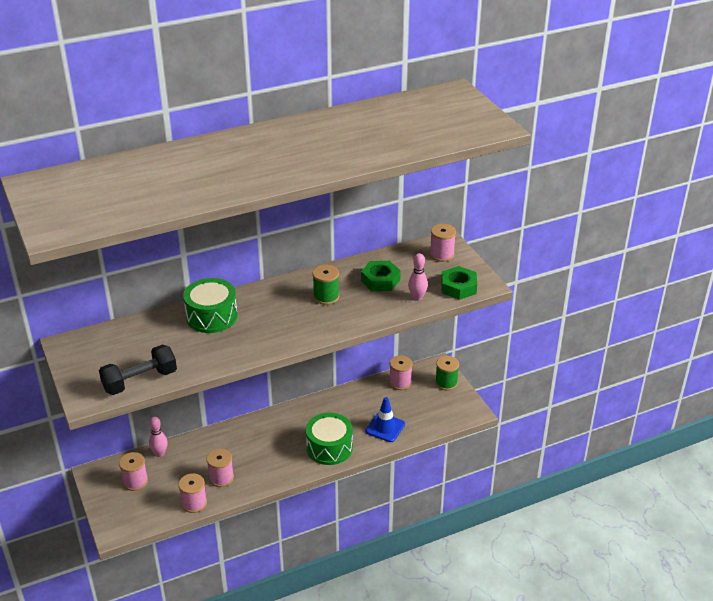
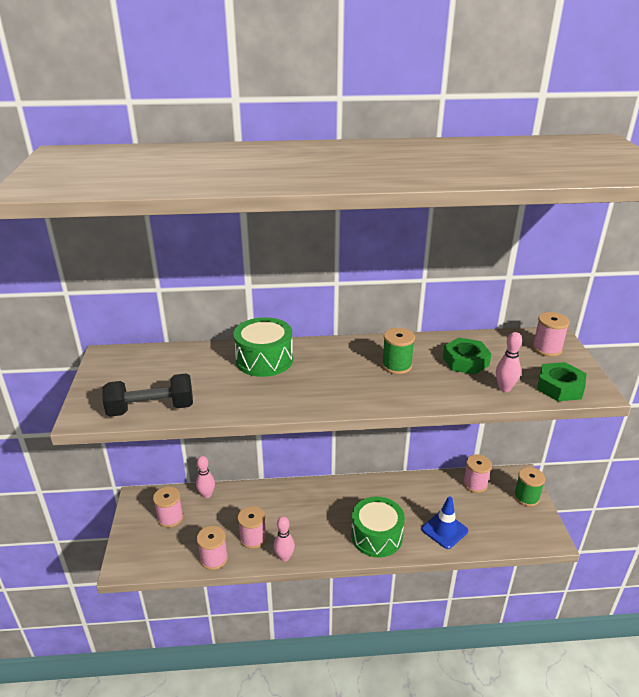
camera: 20 degrees right, 5 degrees down
(256, 485) = (284, 557): none -> pink bowling pin

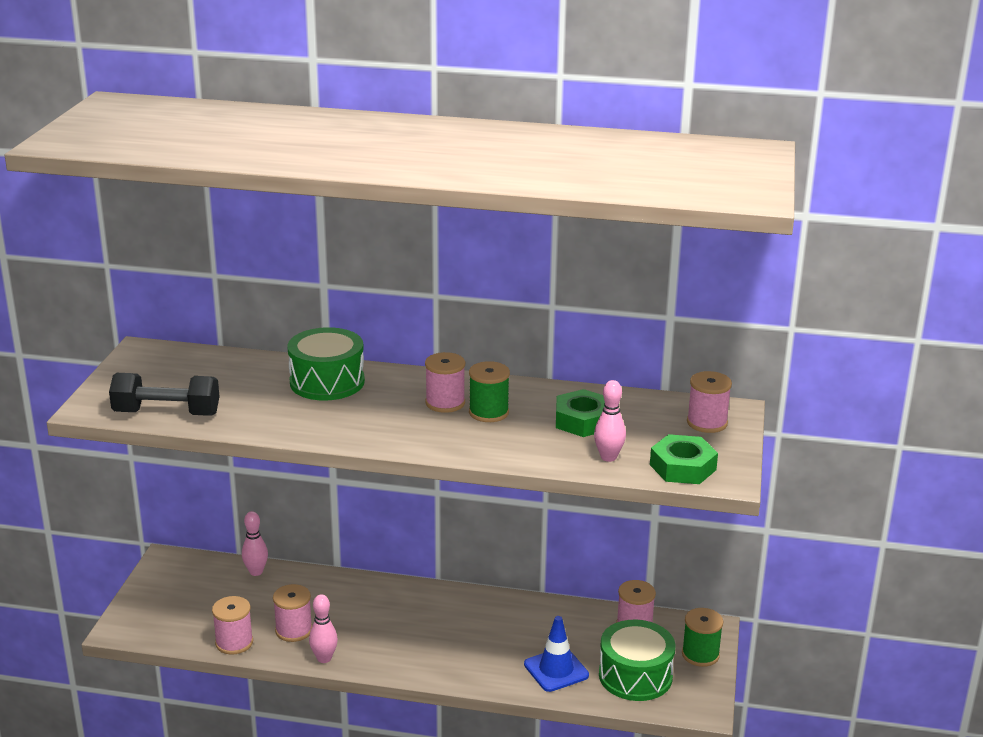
camera: 15 degrees right, 5 degrees down
(170, 517) = (198, 588): pink spool -> pink spool (445, 403)
(376, 536) = (458, 659): green drum -> green drum (635, 676)

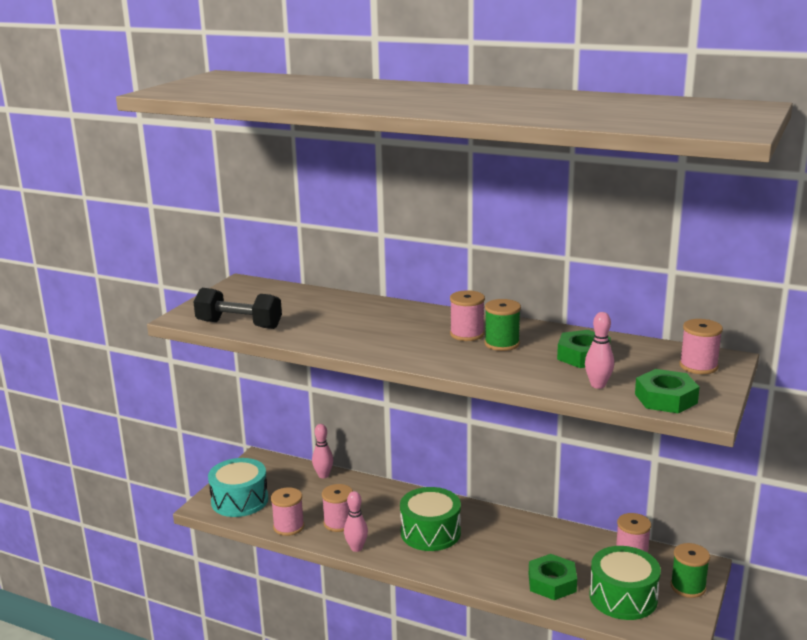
camera: 15 degrees right, 5 degrees down
(161, 616) = (239, 500): none -> turquoise drum
(327, 382) = (375, 313): green drum -> green drum (430, 532)
(556, 670) = (552, 583): blue traffic cone -> green nut

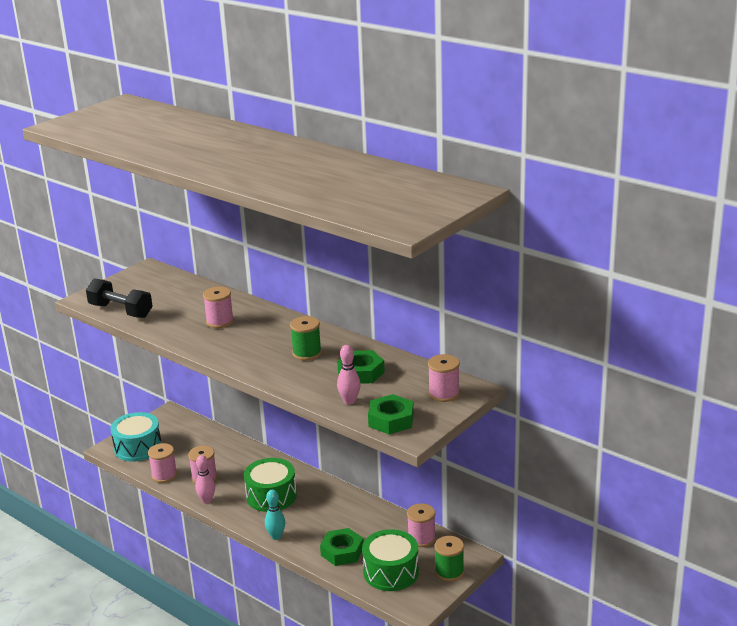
camera: 15 degrees right, 5 degrees up
(323, 475) = (213, 434): pink bowling pin -> none
(464, 577) = (276, 536): none -> turquoise bowling pin
(467, 334) = (287, 340): pink spool -> pink spool (220, 321)

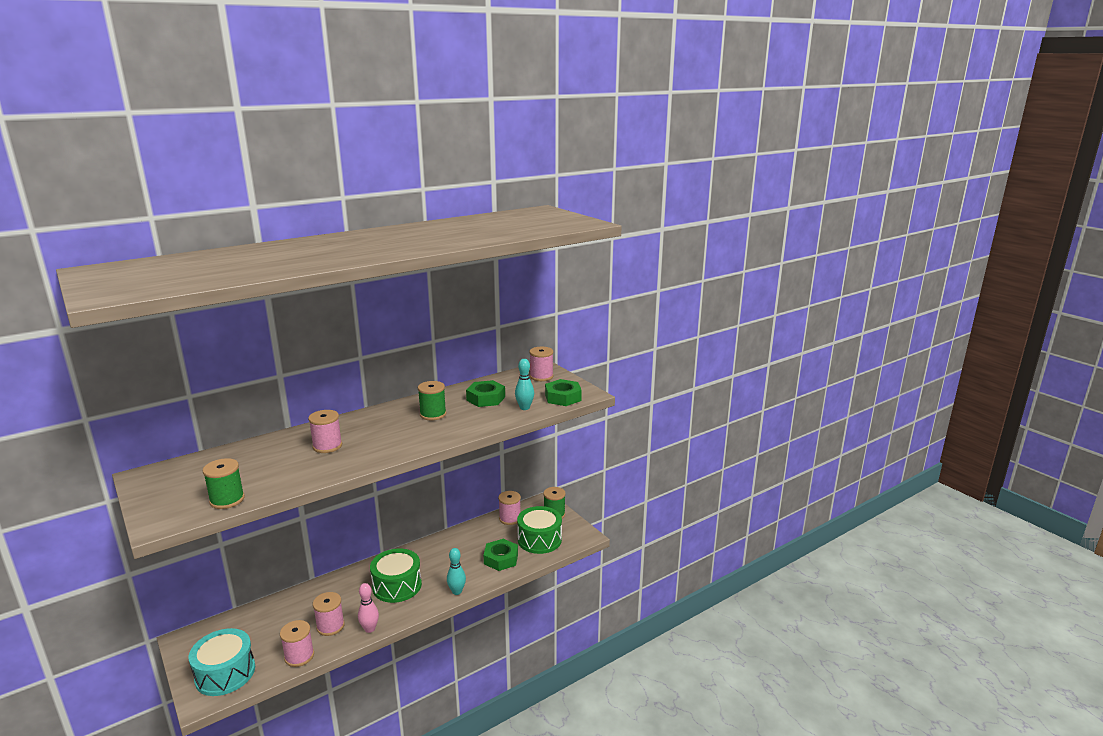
camera: 75 degrees left, 5 degrees down
(121, 311) = (227, 500): black dumbbell -> green spool
(349, 401) = (524, 408): pink bowling pin -> turquoise bowling pin

